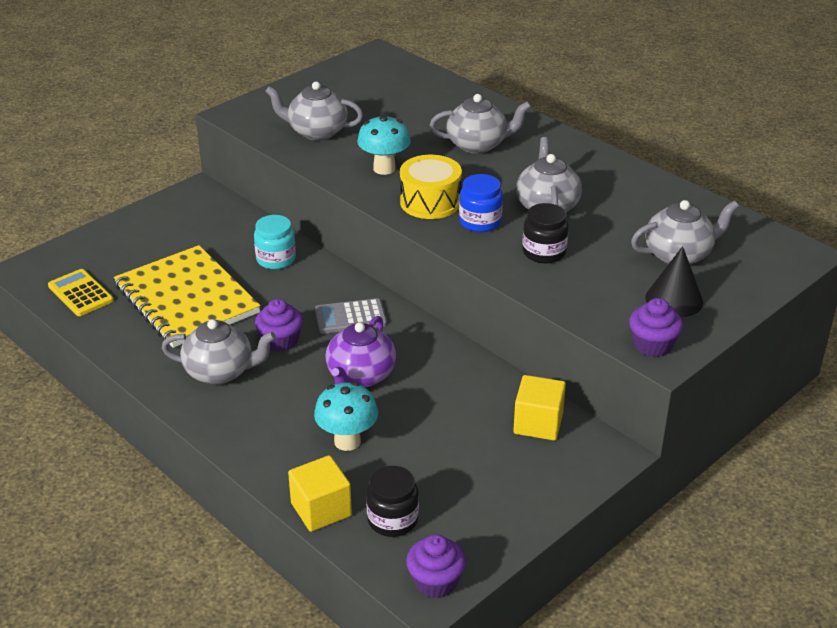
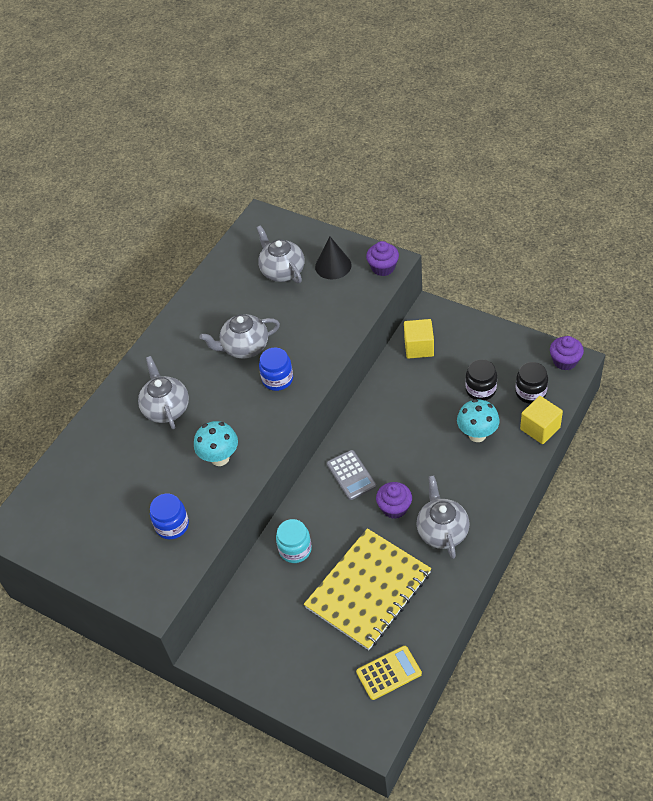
camera: 100 degrees left, 15 degrees up
(80, 293) = (389, 673): yellow calculator -> yellow calculator turned 150 degrees counterclockwise
(316, 132) = (172, 525): grey teapot -> blue jar
(360, 376) = (413, 448): purple teapot -> none
(430, 202) = (260, 415): yellow drum -> none
(544, 252) = (304, 336): black jar -> black jar (480, 390)

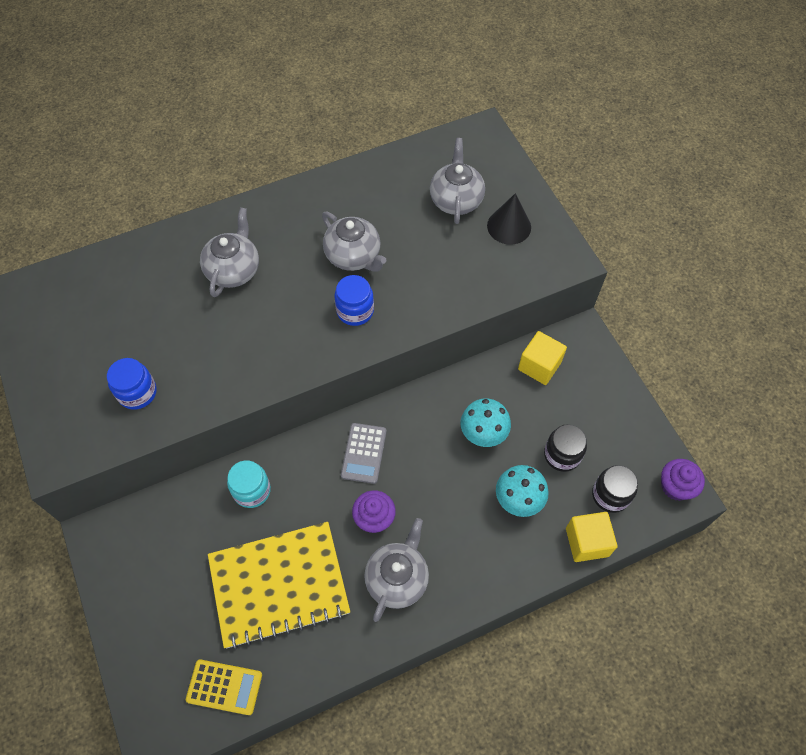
camera: 30 degrees right, 10 degrees up
(220, 458) = (235, 355): turquoise mushroom -> turquoise mushroom (483, 435)
(244, 347) = (354, 256): grey teapot -> grey teapot turned 150 degrees counterclockwise
(383, 268) = (556, 261): purple cupcake -> none

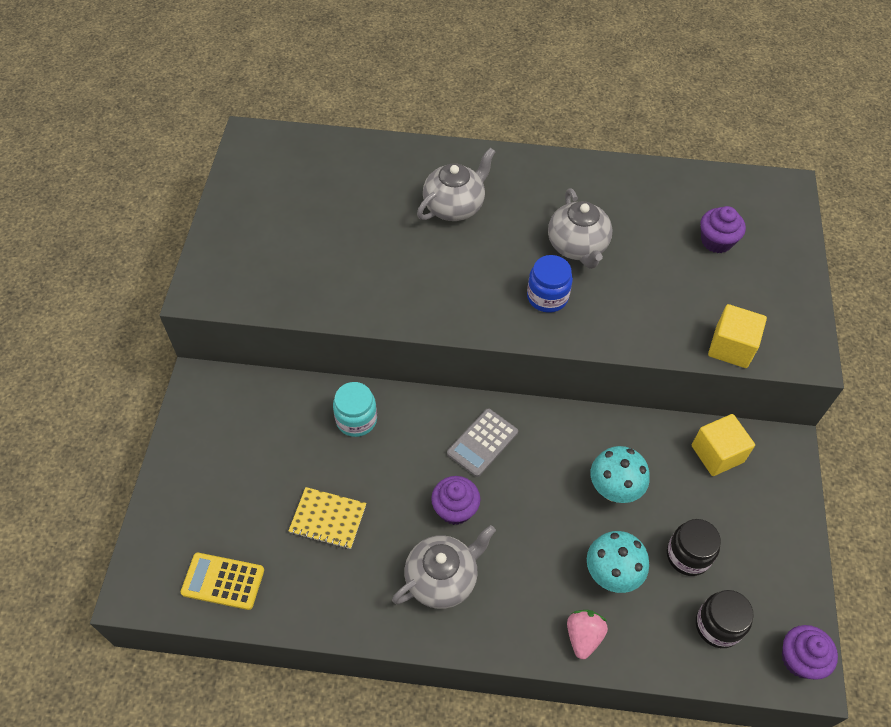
camera: 30 degrees right, 5 degrees down
(137, 393) = (302, 271): blue jar -> none
(224, 687) = (223, 581): yellow calculator -> yellow calculator turned 150 degrees clockwise
(279, 585) = (328, 519): yellow notebook -> yellow notebook, size x0.48
(456, 200) = (716, 241): grey teapot -> purple cupcake
(509, 226) = (758, 292): black cone -> none
(524, 559) = (583, 636): none -> pink strawberry
(587, 542) = (662, 658): yellow cube -> yellow cube (731, 347)

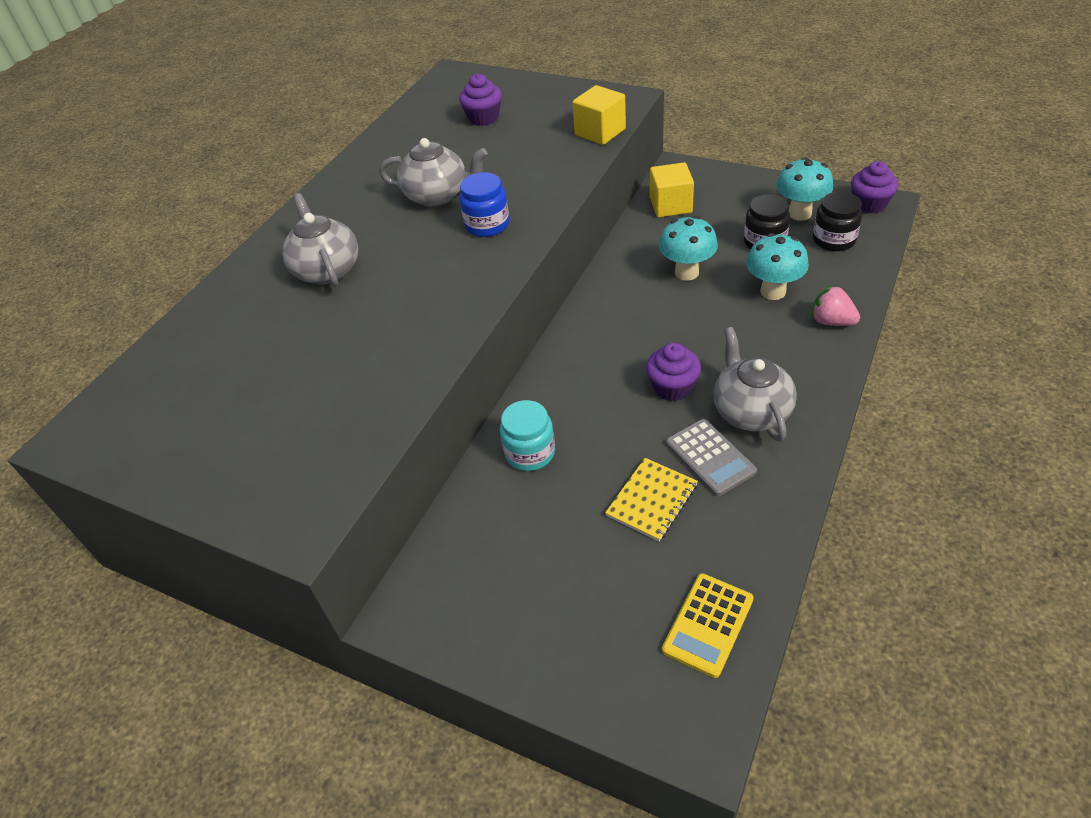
camera: 65 degrees left, 10 degrees down
(482, 443) = (601, 352): grey calculator -> grey calculator (710, 457)
(752, 585) = (800, 213): none -> turquoise mushroom

